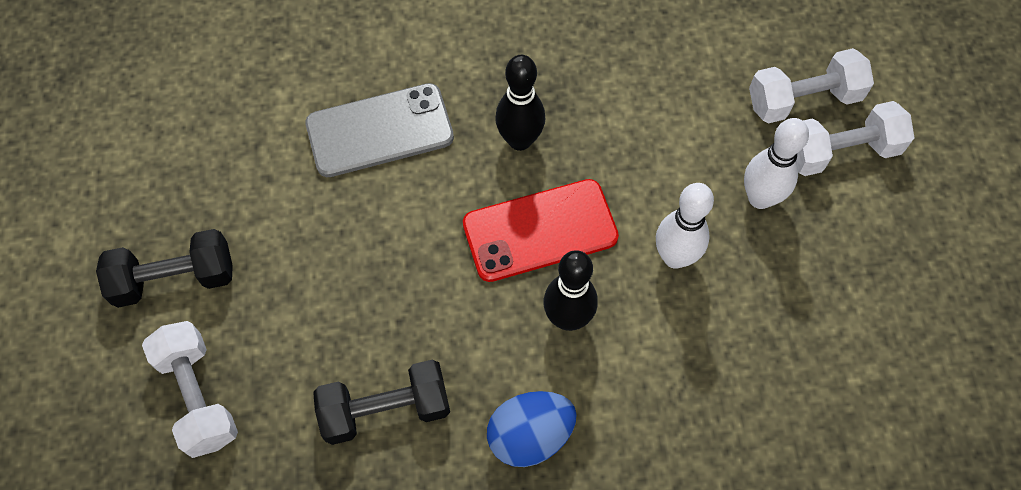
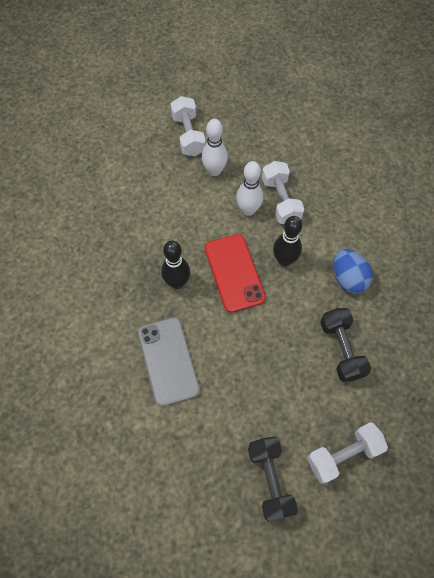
camera: 90 degrees left, 0 degrees up
(803, 100) = (157, 147): white dumbbell -> white dumbbell (280, 200)

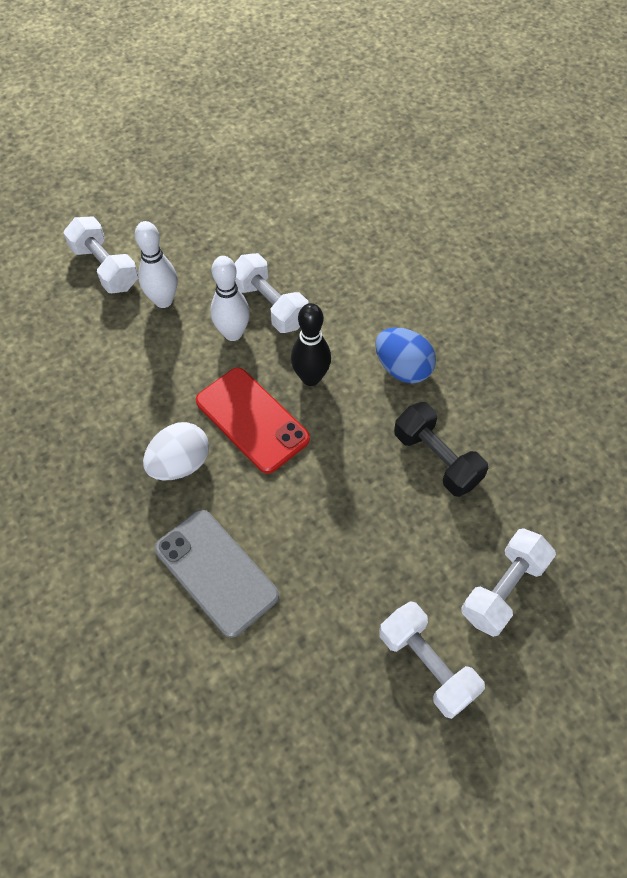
camera: 25 degrees left, 5 degrees down
(177, 282) = (180, 464): black bowling pin -> white egg
(270, 479) = (427, 665): black dumbbell -> white dumbbell

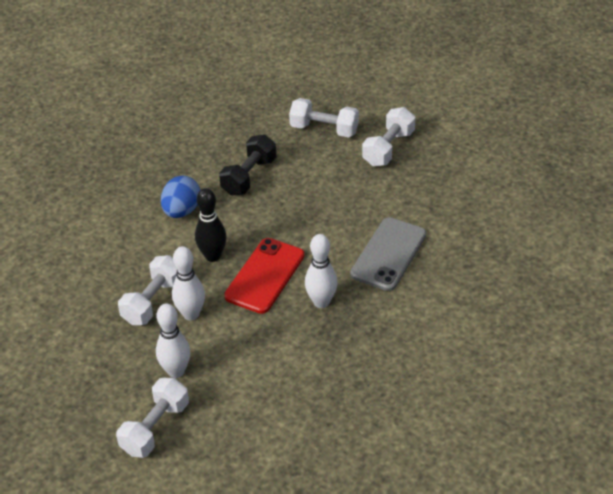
camera: 110 degrees left, 15 degrees down
(180, 464) = (321, 302): white egg -> white bowling pin

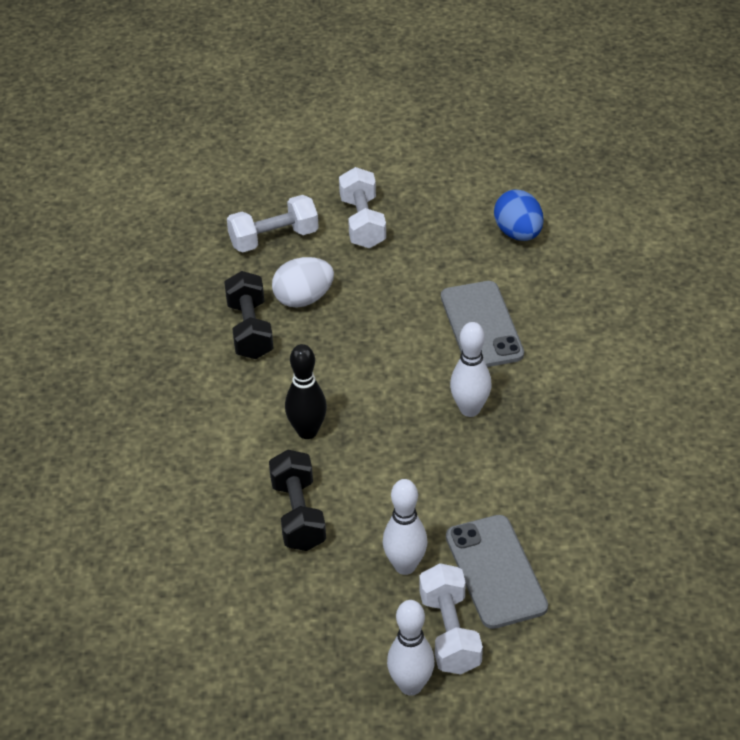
camera: 40 degrees left, 0 degrees up
(153, 301) = (298, 514): white dumbbell -> black dumbbell
(182, 211) = (218, 406): blue egg -> blue egg (518, 233)
(191, 314) = (353, 502): white bowling pin -> white bowling pin (410, 685)
(222, 410) = (495, 572): none -> grey phone
(265, 276) = (384, 418): red phone -> none
(300, 175) = (303, 299): none -> white egg

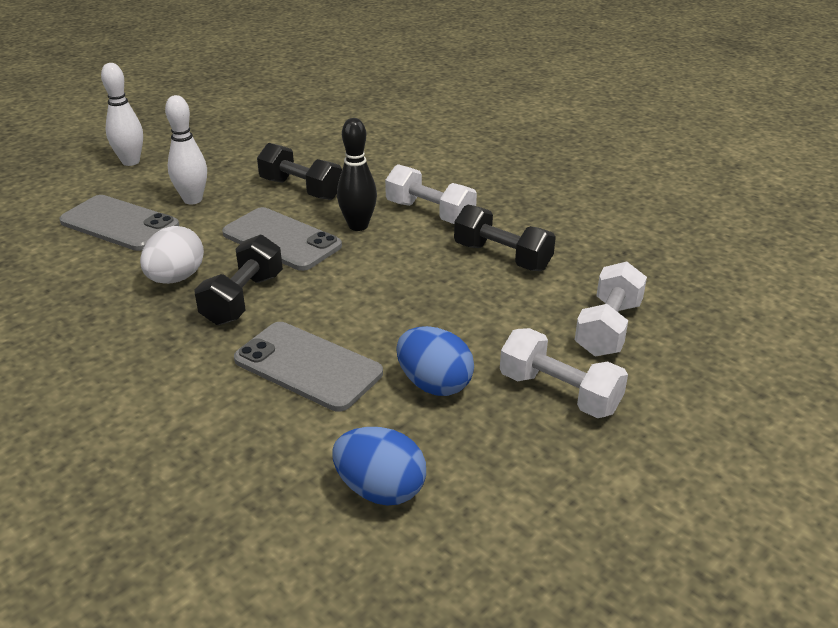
camera: 135 degrees right, 10 degrees down
(303, 299) = (499, 298): white egg -> white egg (176, 278)
(382, 455) = (281, 240): none -> grey phone
(422, 268) = (434, 384): none -> blue egg
(450, 633) = (126, 188): white dumbbell -> white dumbbell (430, 213)
(470, 409) = (243, 299): white bowling pin -> black dumbbell

